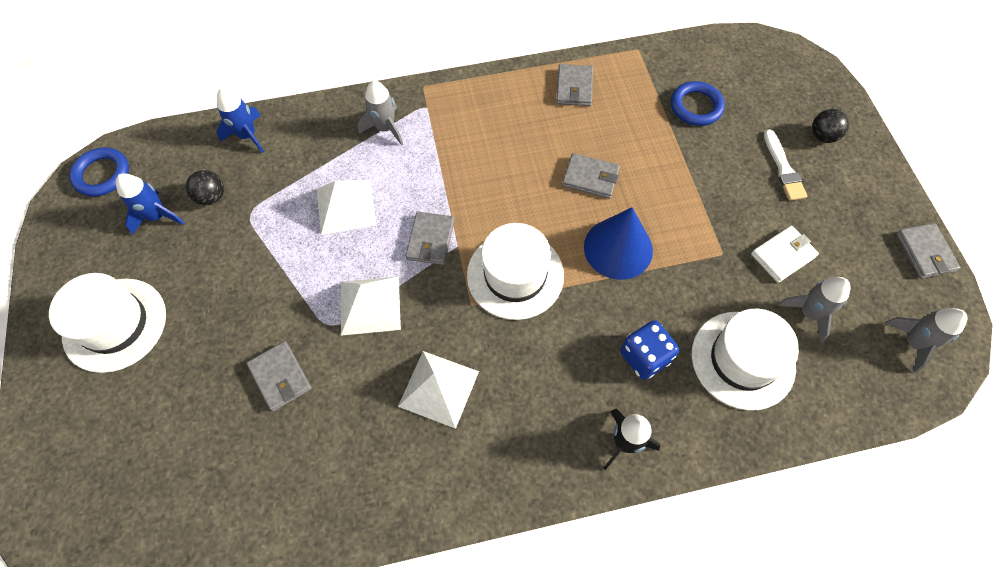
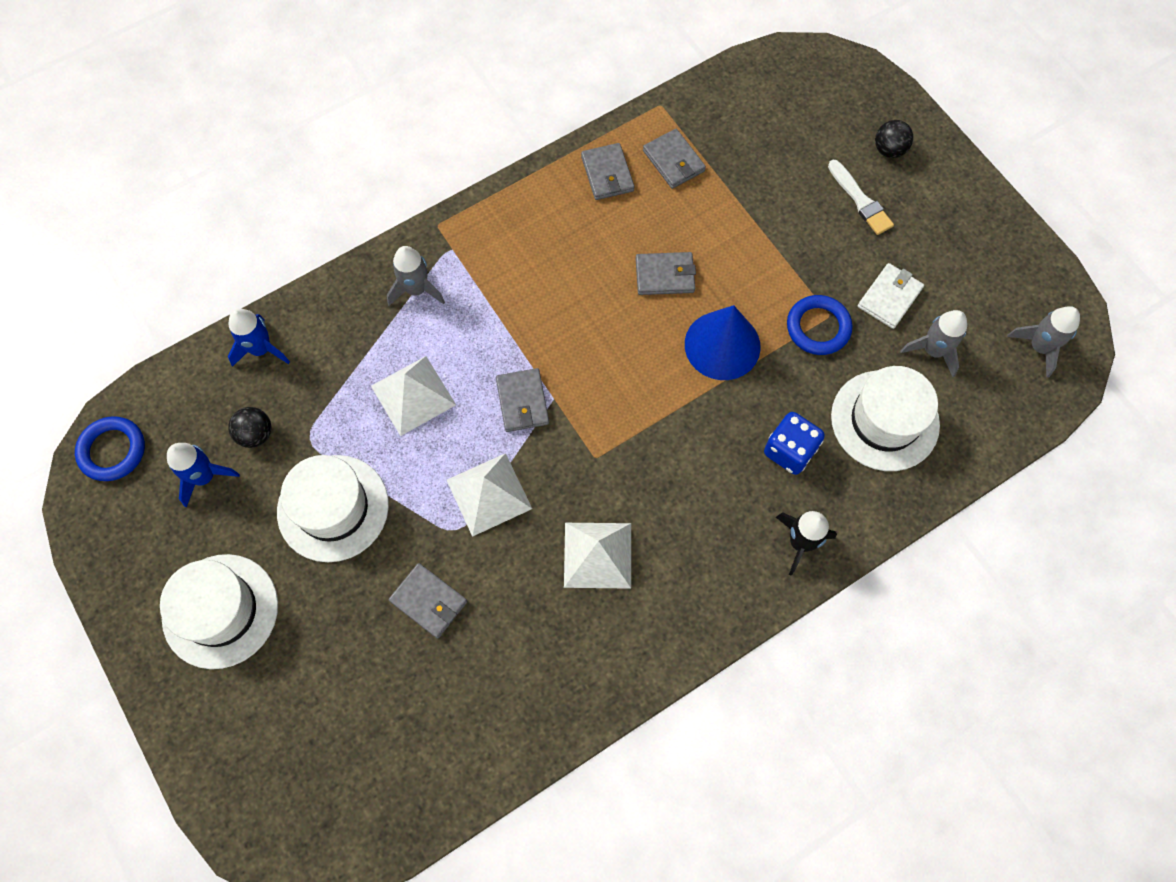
camera: 20 degrees left, 5 degrees up
(515, 275) = (627, 410): white hat -> white hat (333, 508)
(696, 106) = (747, 156): blue ring -> blue ring (818, 327)
(925, 252) = (1025, 248): grey wallet -> grey wallet (673, 161)

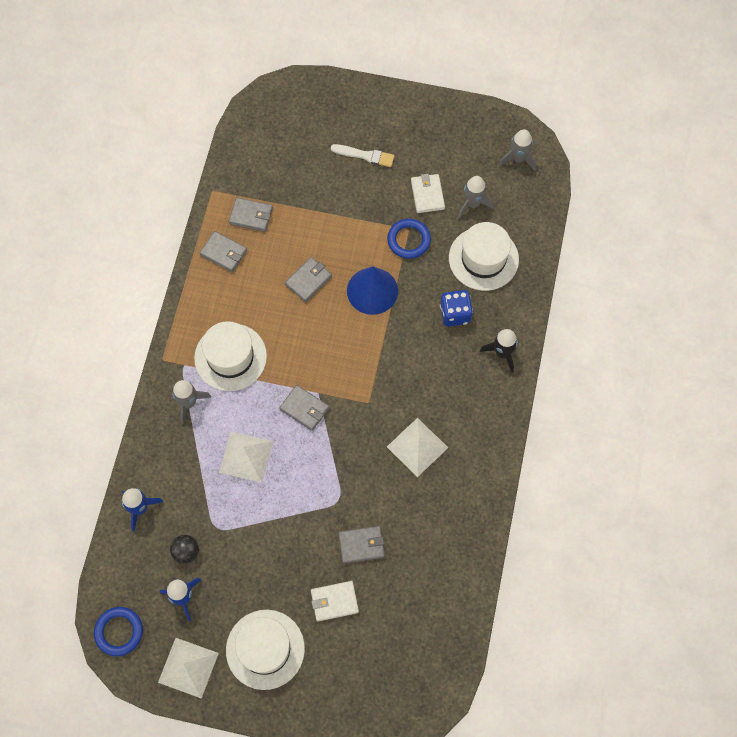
camera: 45 degrees left, 0 degrees up
(333, 508) = (266, 548): white hat -> white hat (230, 357)
(339, 633) = (334, 601): none -> white wallet
(489, 494) = (336, 468): white pyramid -> white pyramid (188, 667)
(889, 150) = (353, 116): black ball -> none

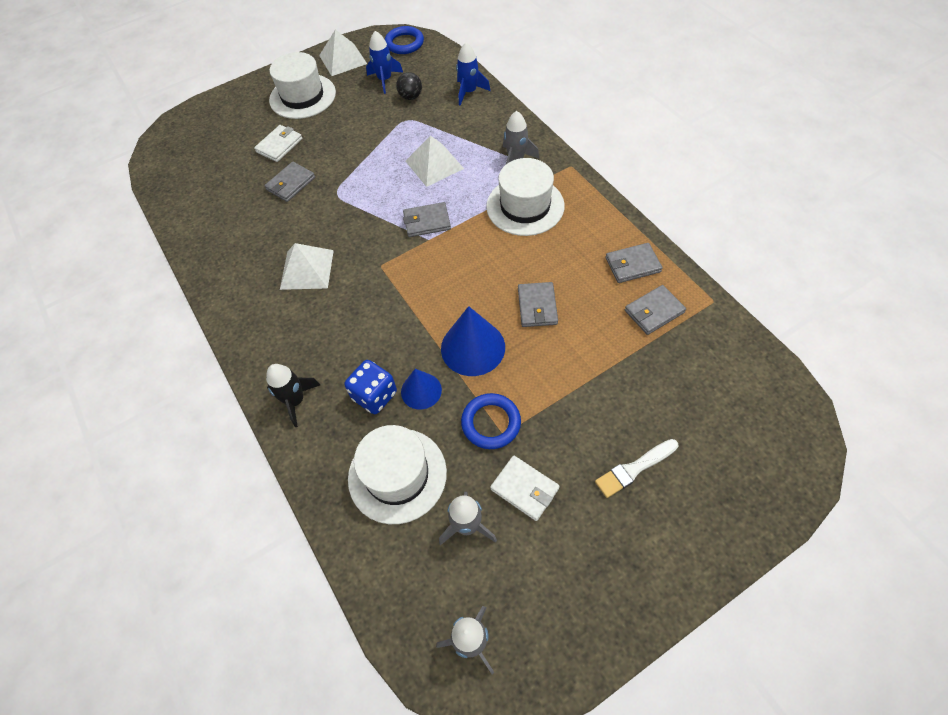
camera: 140 degrees right, 10 degrees down
(427, 292) = (421, 390): none -> blue cone

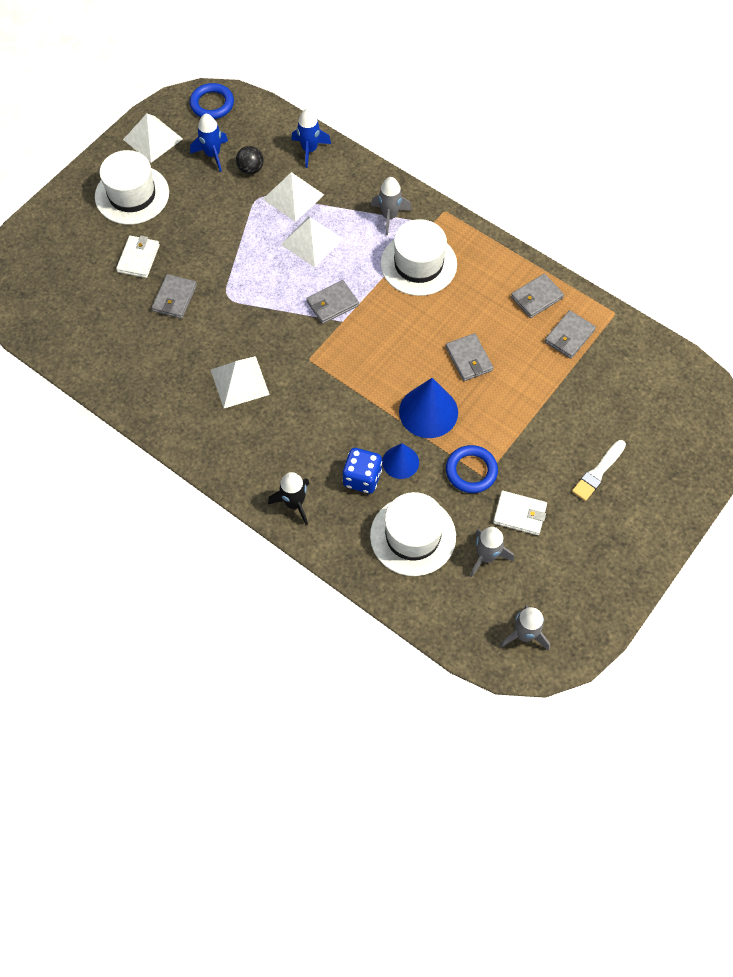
camera: 25 degrees left, 5 degrees up
(436, 125) = (293, 196): none -> white pyramid

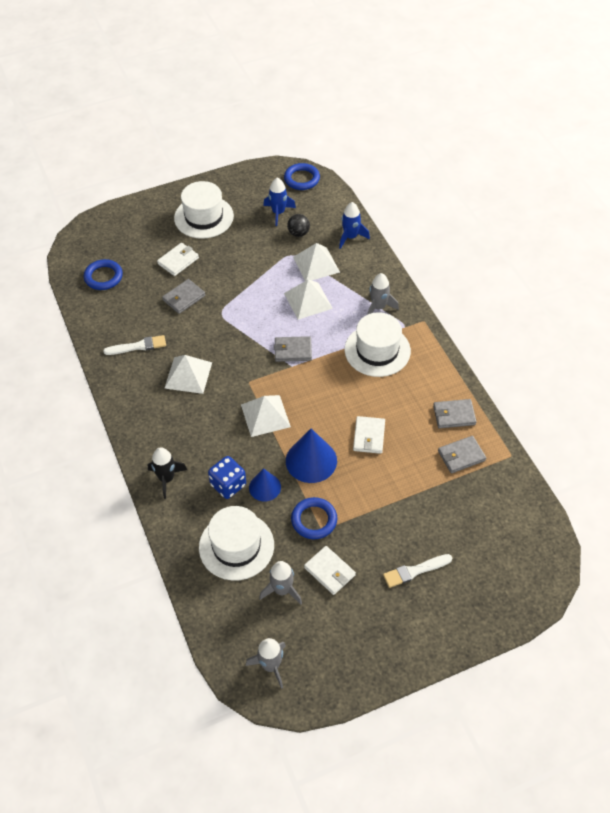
camera: 30 degrees right, 10 degrees down
(65, 314) = (103, 277): none -> blue ring
(152, 139) = (244, 186): white pyramid -> white pyramid (265, 415)
(162, 375) = (138, 346): none -> white brush
(468, 359) = (369, 436): grey wallet -> white wallet

